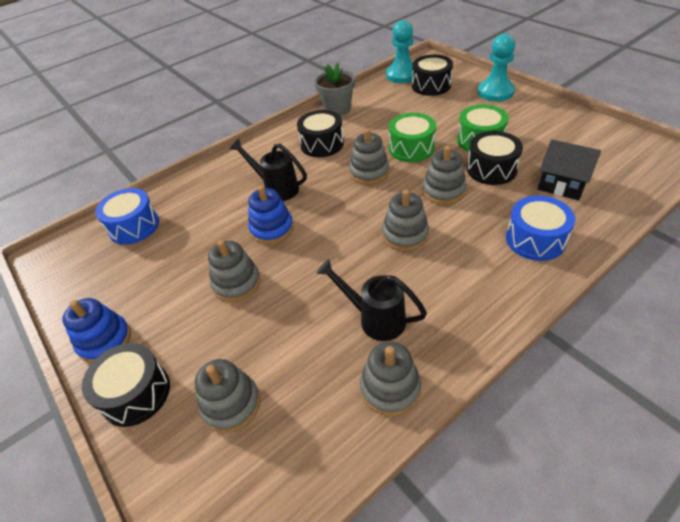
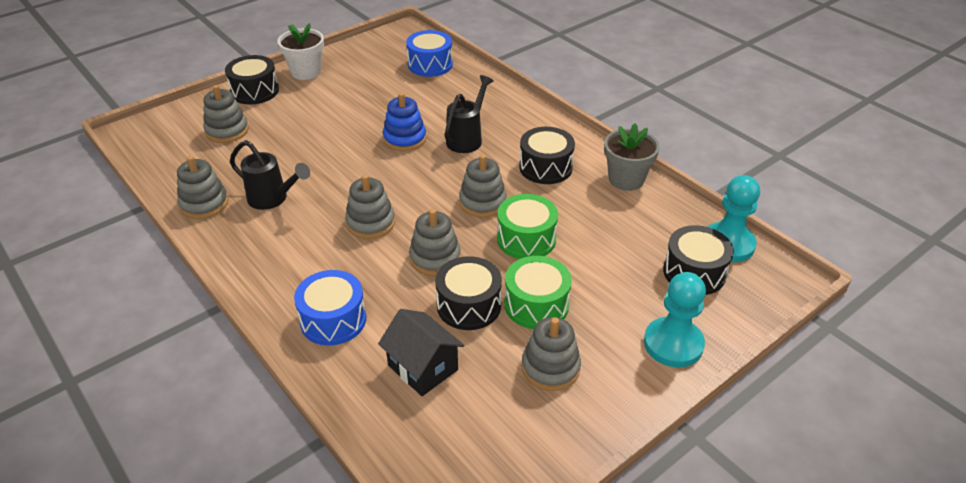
camera: 85 degrees right, 5 degrees down
(105, 341) = (306, 72): blue stacking toy -> white flower pot
(236, 283) = (341, 124): grey stacking toy -> grey stacking toy (550, 367)
(375, 319) = (272, 199): black watering can -> black watering can turned 90 degrees clockwise
(562, 184) = (423, 367): black house -> black house turned 75 degrees counterclockwise

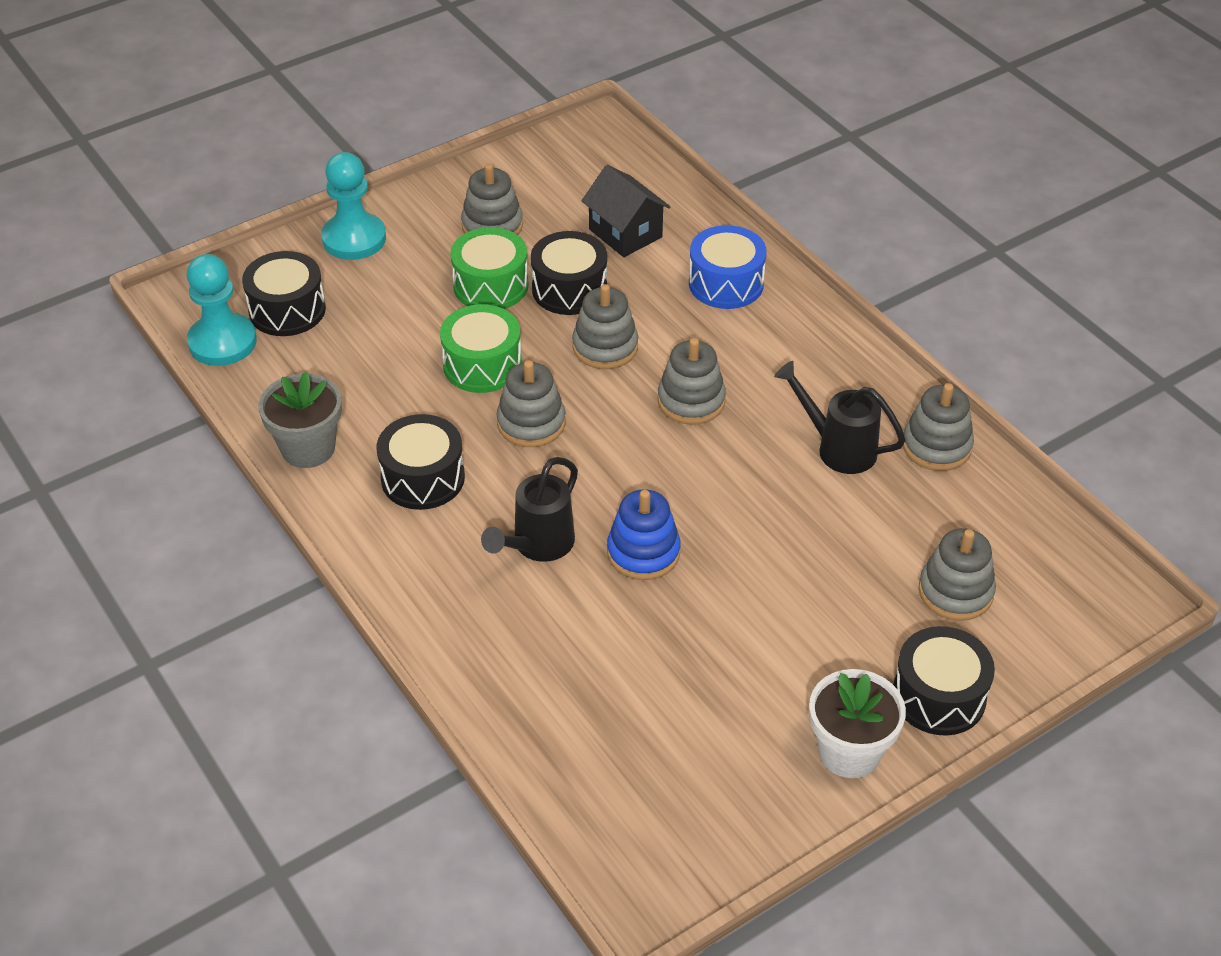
camera: 175 degrees left, 5 degrees up
(430, 65) = (588, 757): blue drum -> none

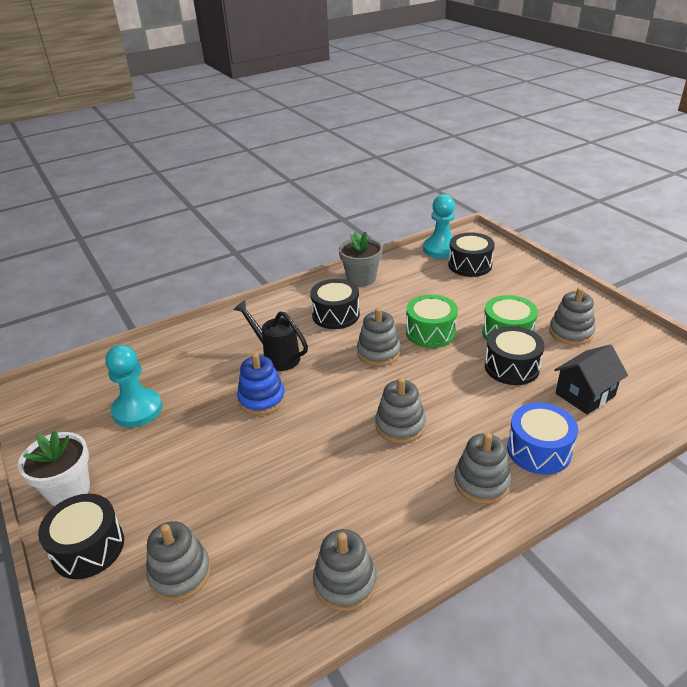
camera: 95 degrees right, 10 degrees down
(354, 239) = (539, 282): turquoise pawn -> turquoise pawn (137, 410)
(605, 347) = (453, 384): grey stacking toy -> grey stacking toy (481, 482)
(838, 448) = (347, 509): black watering can -> none

